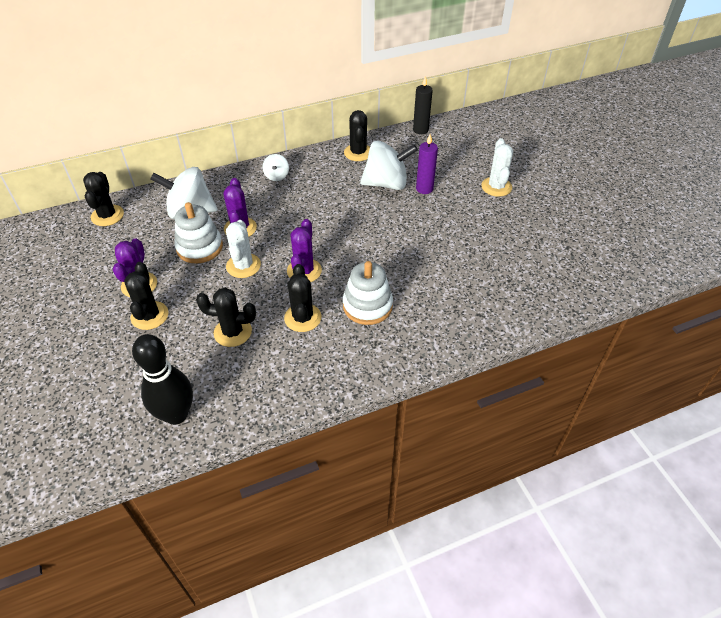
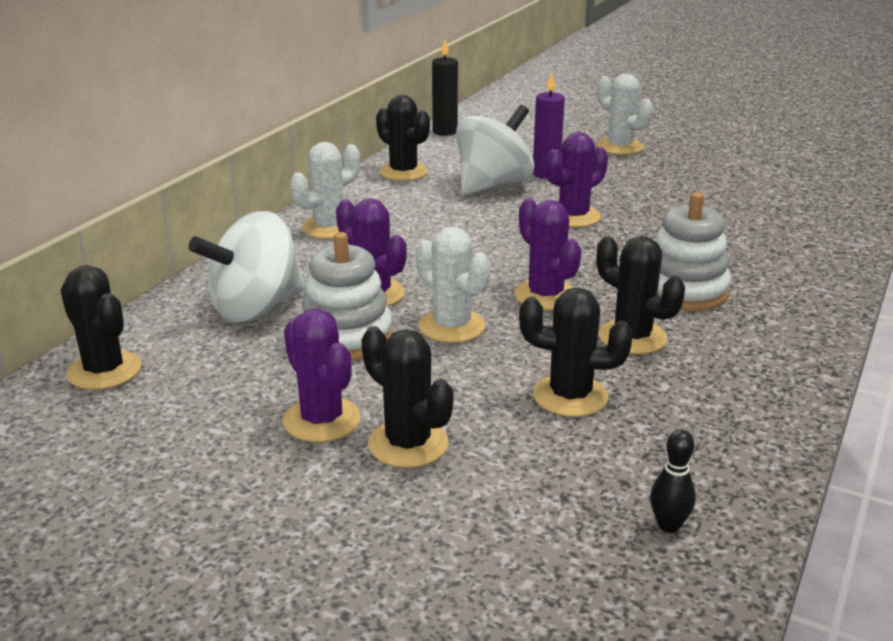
camera: 40 degrees left, 20 degrees down
(176, 414) = (668, 525): black bowling pin -> black bowling pin, size x0.44
(233, 332) = (570, 396): black cactus -> black cactus turned 45 degrees clockwise
(276, 176) = (329, 227): white spinning top -> white cactus
(391, 227) = (573, 216): none -> purple cactus

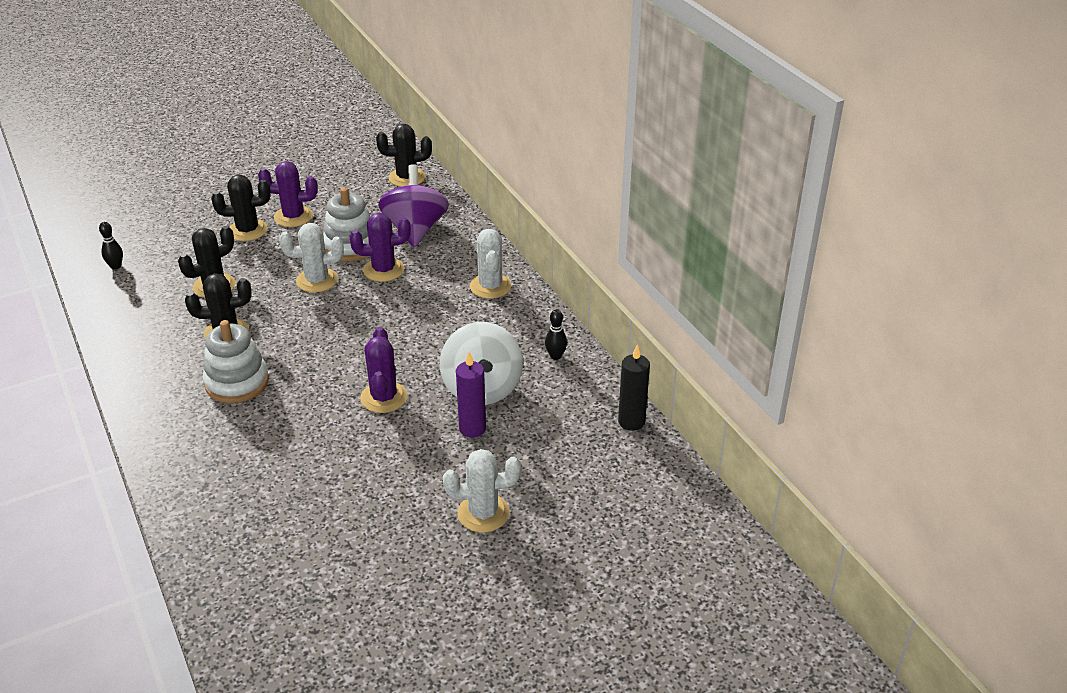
camera: 125 degrees right, 10 degrees up
(256, 308) = (415, 230): white spinning top -> purple spinning top
(403, 172) = (555, 356): black cactus -> black bowling pin
(545, 295) = (303, 327): purple cactus -> none

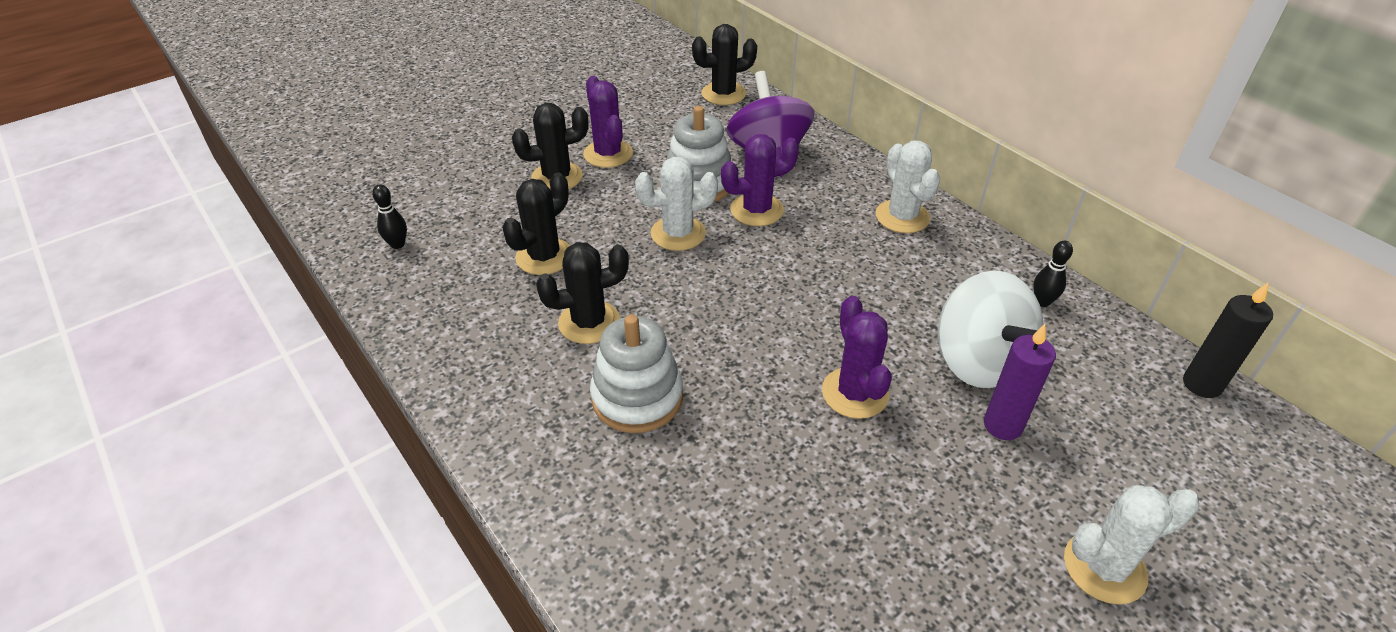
camera: 10 degrees left, 5 degrees up
(293, 217) = (608, 154): purple cactus -> purple cactus turned 75 degrees clockwise

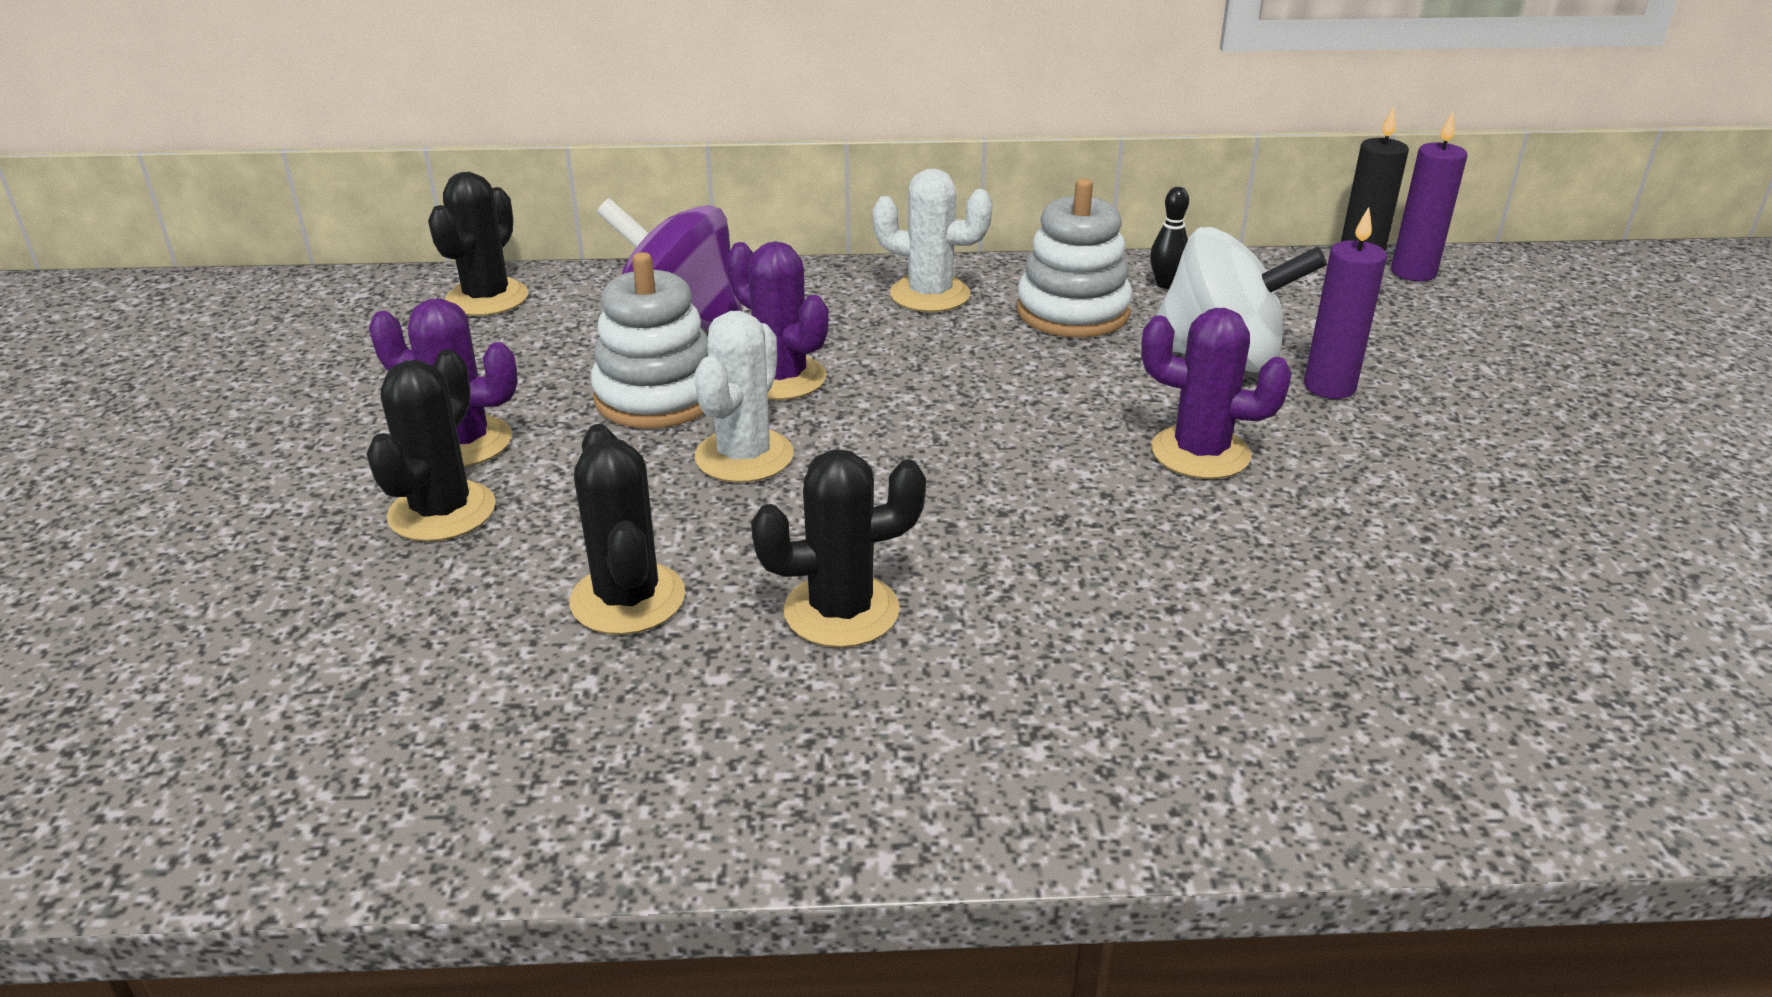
camera: 55 degrees left, 10 degrees down
(397, 244) = (346, 766): black bowling pin -> none
(589, 322) = (841, 611): black cactus -> black cactus turned 60 degrees clockwise
(637, 397) = (1050, 626): white stacking toy -> white stacking toy (1072, 312)
(756, 210) = (781, 378): purple cactus -> purple cactus turned 60 degrees counterclockwise
(1104, 568) = (1560, 421): white cactus -> none
(1236, 417) = (1413, 273): none -> purple candle

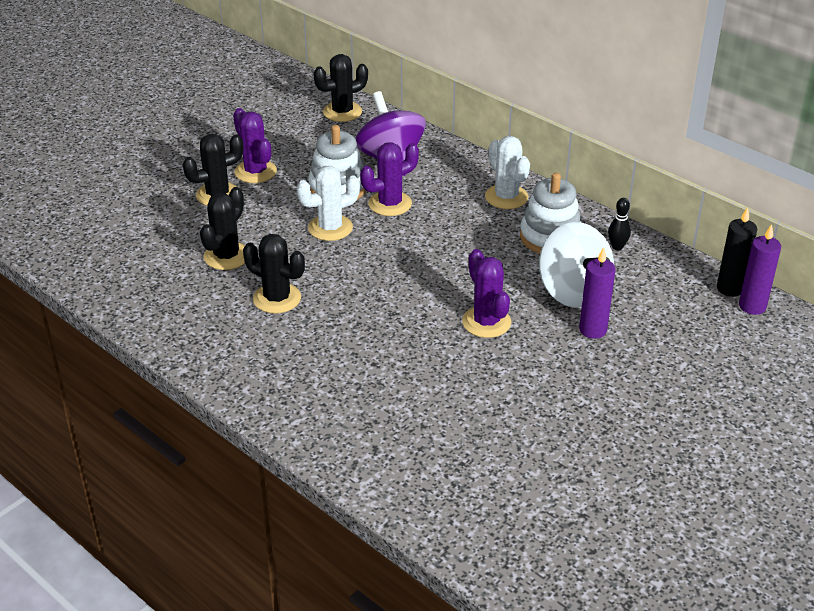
camera: 45 degrees right, 5 degrees up
(781, 378) = (390, 204): purple cactus -> purple cactus turned 60 degrees clockwise

